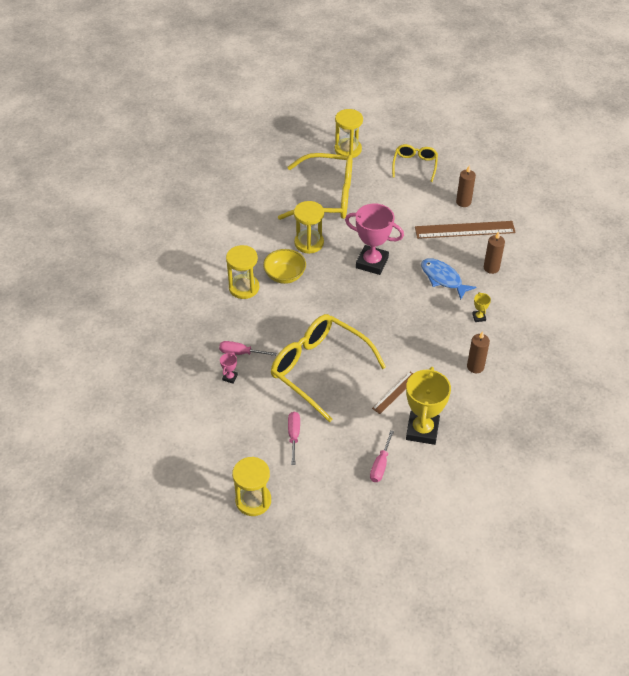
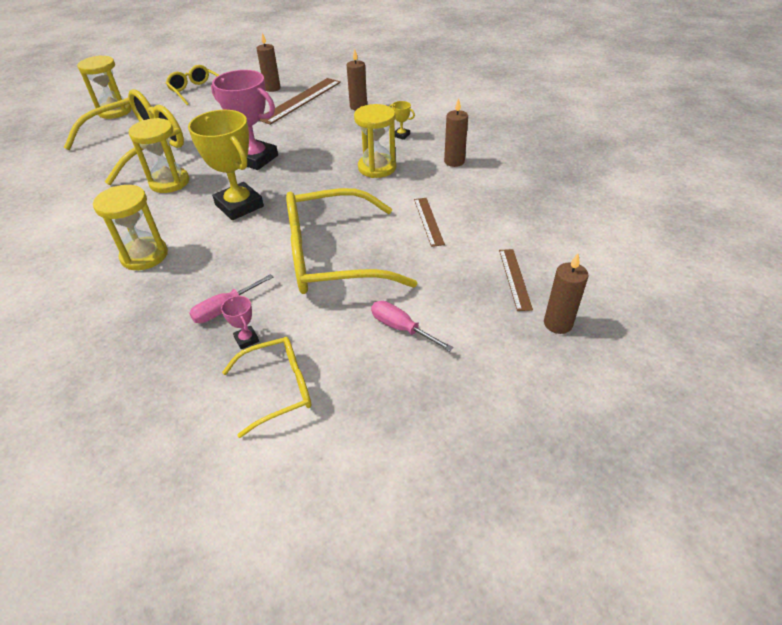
camera: 50 degrees left, 5 degrees down
(213, 413) = (278, 389): none -> yellow glasses
(253, 500) = (466, 429): yellow hourglass -> yellow hourglass (377, 168)
(285, 275) = (179, 218): yellow bowl -> none
(360, 503) = (557, 324): none -> brown candle
(372, 263) = (255, 159): pink trophy -> pink trophy turned 60 degrees clockwise
(380, 465) = (515, 278): pink screwdriver -> brown ruler
(422, 430) = (496, 227): yellow trophy -> yellow trophy (239, 206)
(443, 278) = (333, 132): blue fish -> none

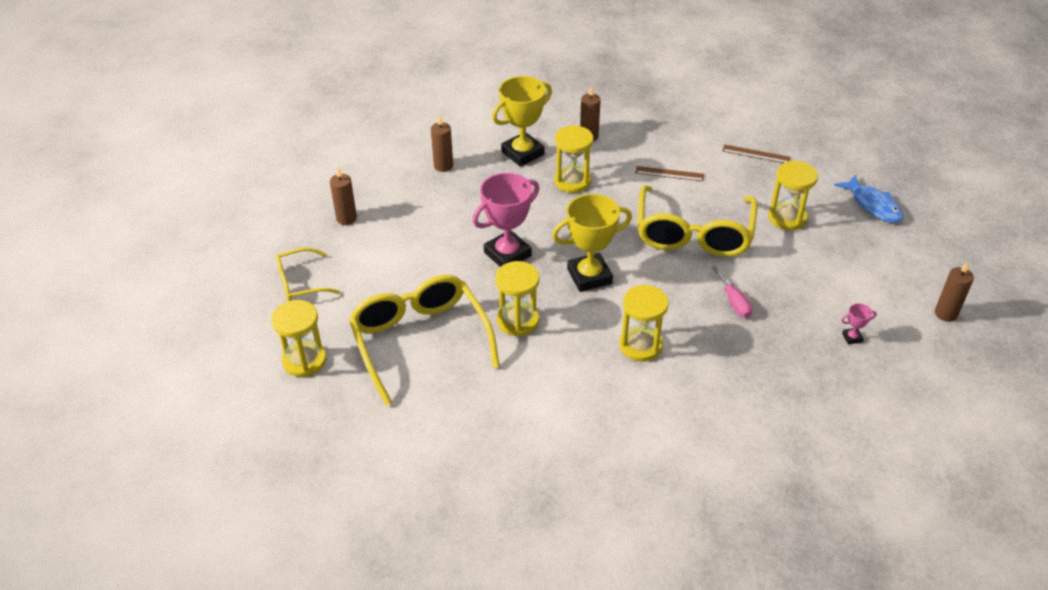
camera: 70 degrees left, 0 degrees up
(246, 339) = (772, 294): pink trophy -> pink trophy (852, 337)
(278, 389) = (826, 285): yellow glasses -> none
(300, 100) = (396, 202): brown ruler -> none
(401, 135) = (522, 153): yellow trophy -> yellow trophy, size x2.40
(401, 328) = (787, 217): pink screwdriver -> yellow hourglass
(482, 418) = (873, 205): none -> blue fish
(557, 324) = (806, 151): brown candle -> brown candle (945, 314)

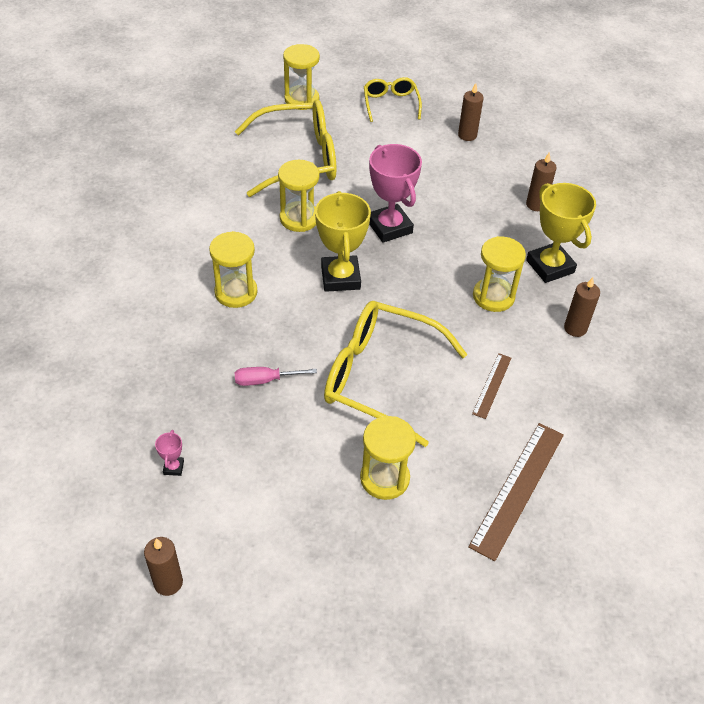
camera: 100 degrees right, 5 degrees up
(756, 154) = (518, 488): brown ruler -> brown ruler, size x1.85
(873, 205) = (385, 589): blue fish -> none

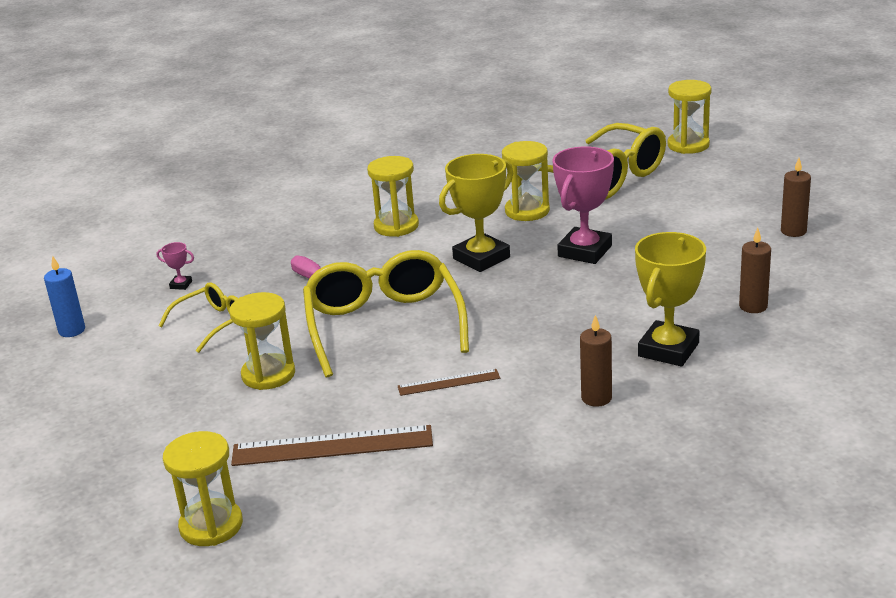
camera: 60 degrees right, 20 degrees down
(168, 582) = (72, 330): brown candle -> blue candle
(173, 467) = (181, 285): pink trophy -> pink trophy turned 45 degrees clockwise
(390, 104) = (764, 180): yellow glasses -> yellow glasses (212, 324)
(493, 296) = (572, 337): yellow hourglass -> yellow hourglass (211, 525)

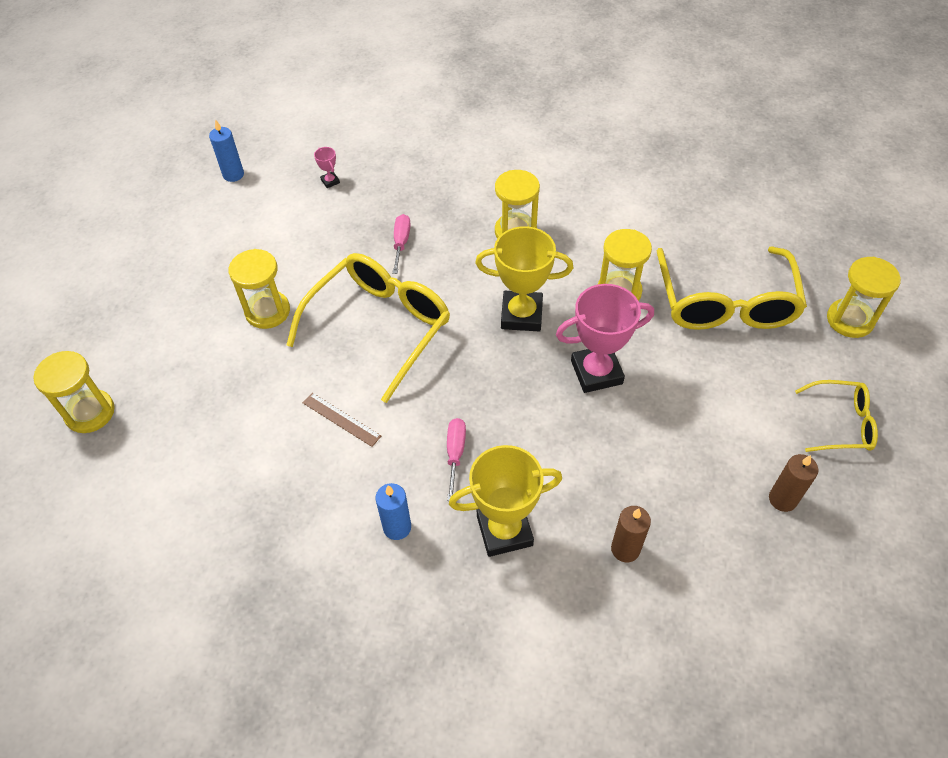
camera: 45 degrees right, 25 degrees up
(212, 324) = (300, 235): yellow glasses -> yellow glasses (840, 423)
(332, 446) = (216, 410): brown ruler -> none
(567, 342) = (455, 454): none -> pink screwdriver
(596, 398) = (397, 527): brown candle -> blue candle

